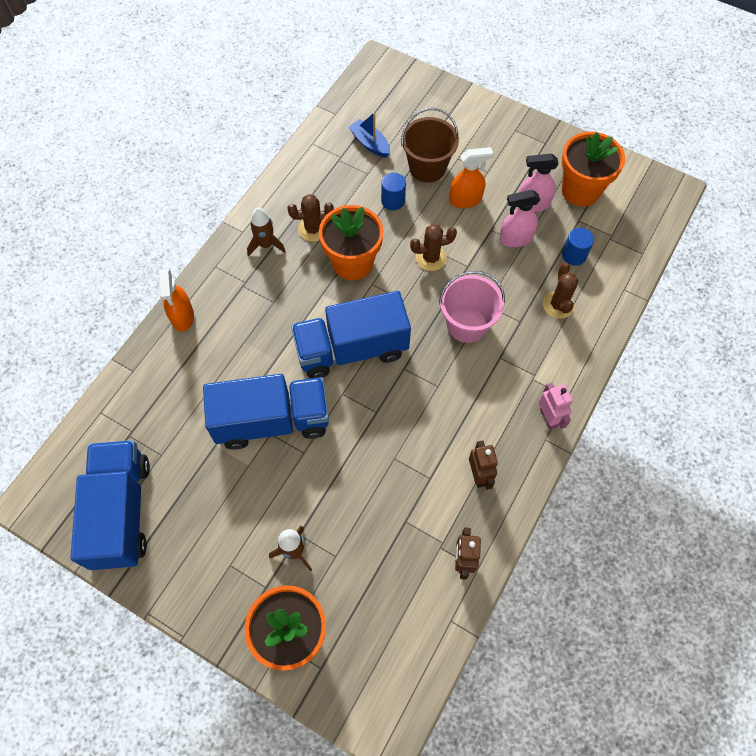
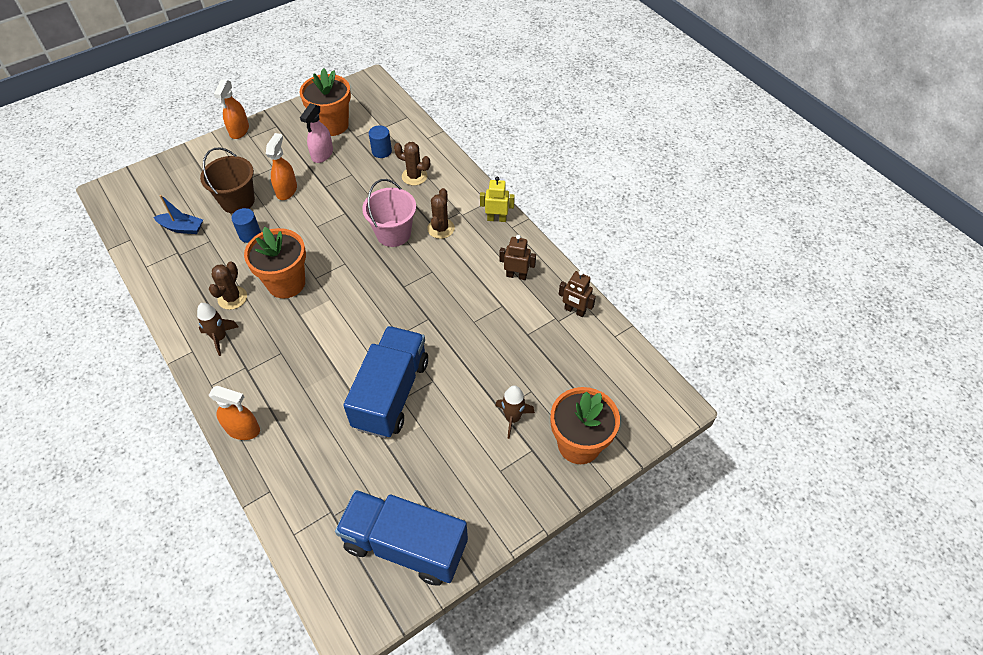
camera: 65 degrees left, 10 degrees down
(352, 349) = (364, 314): blue truck -> none
(370, 143) = (182, 228): blue boat -> blue boat turned 150 degrees counterclockwise
(431, 258) = (321, 232): brown cactus -> brown cactus (441, 228)
(515, 239) = (343, 176): pink spray bottle -> none
(517, 116) = (239, 131): none -> orange spray bottle
(548, 418) = (496, 219): pink robot -> yellow robot

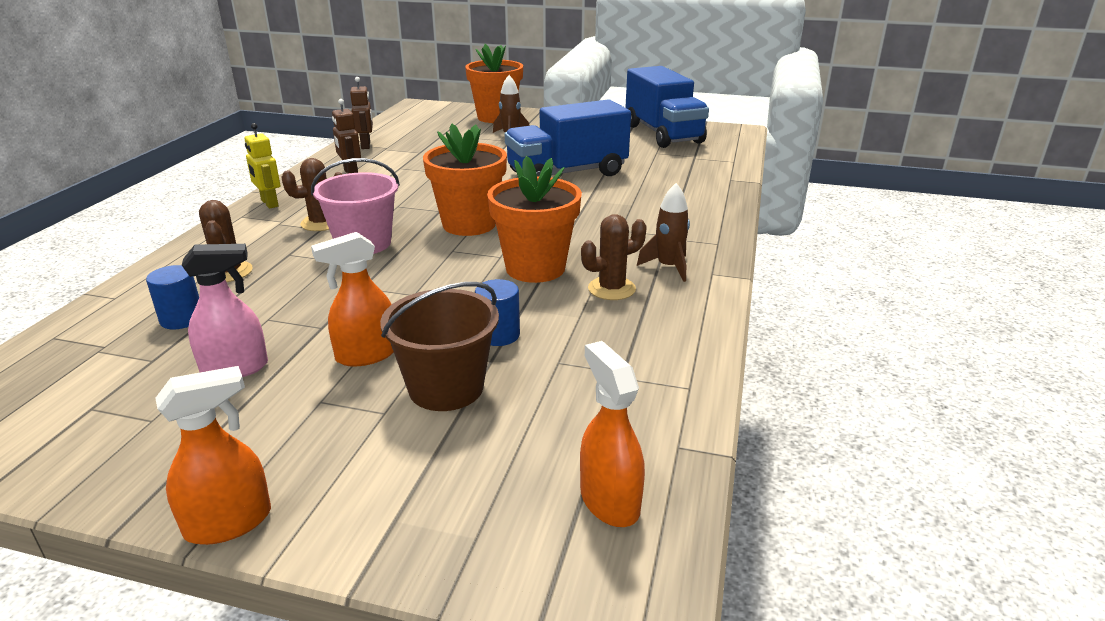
camera: 130 degrees left, 25 degrees down
(182, 228) = (575, 406): blue boat -> none
(243, 429) = (716, 209): orange spray bottle -> orange spray bottle (609, 501)
(332, 125) = (126, 402): orange flower pot -> orange flower pot (469, 224)

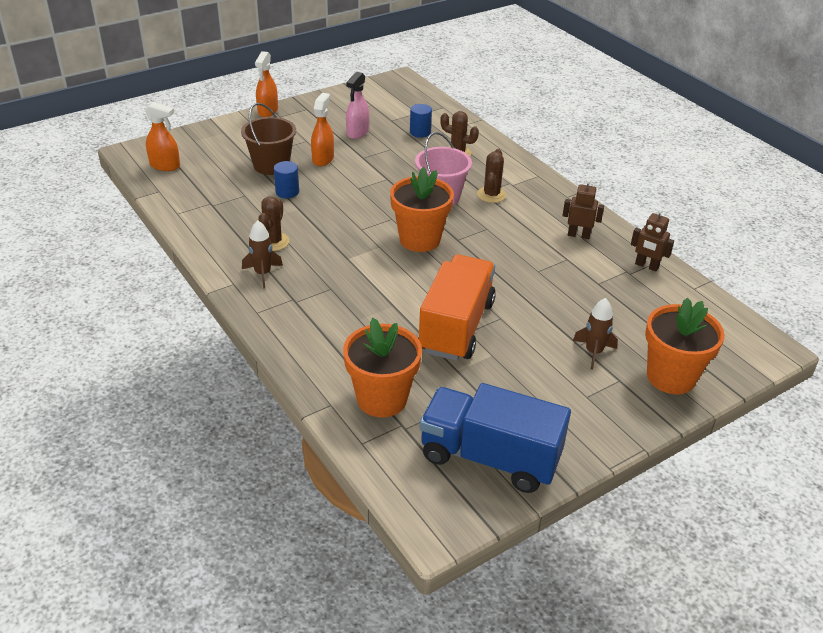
camera: 130 degrees right, 10 degrees up
(269, 203) = (550, 189): yellow robot -> none
(535, 268) = (330, 232): orange flower pot -> orange flower pot (382, 399)
(567, 173) = (456, 327): blue truck -> orange truck

